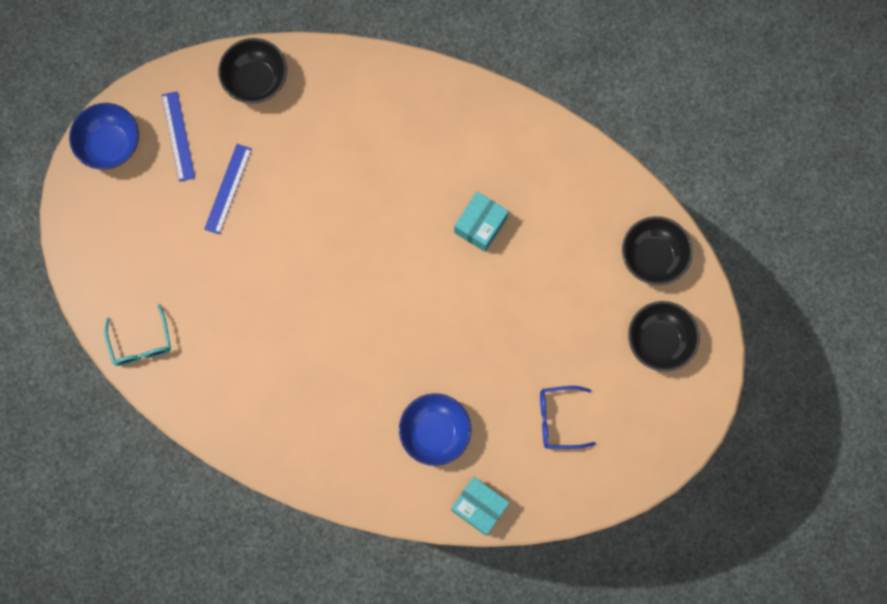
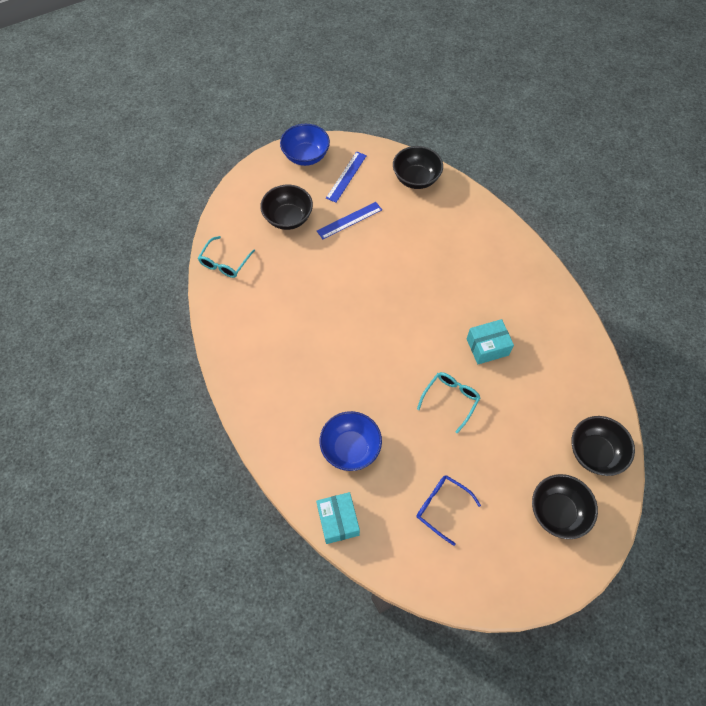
camera: 40 degrees right, 15 degrees down
(160, 237) = (288, 218): none -> black bowl
(488, 309) = (450, 399): none -> turquoise glasses

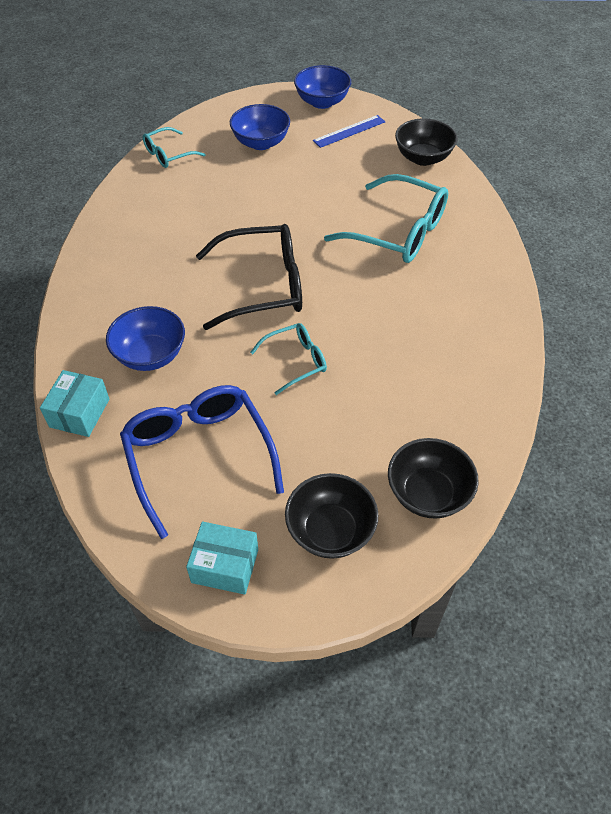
camera: 30 degrees right, 10 degrees down
(288, 218) = (261, 143): black bowl -> blue bowl
(349, 220) = (321, 166): blue ruler -> none
(385, 349) = (263, 286): none -> black glasses
(441, 507) = (198, 456): blue glasses -> blue glasses, size x1.85
(443, 255) = (398, 232): none -> turquoise glasses
(487, 347) = (379, 332): turquoise box -> turquoise box (225, 566)

